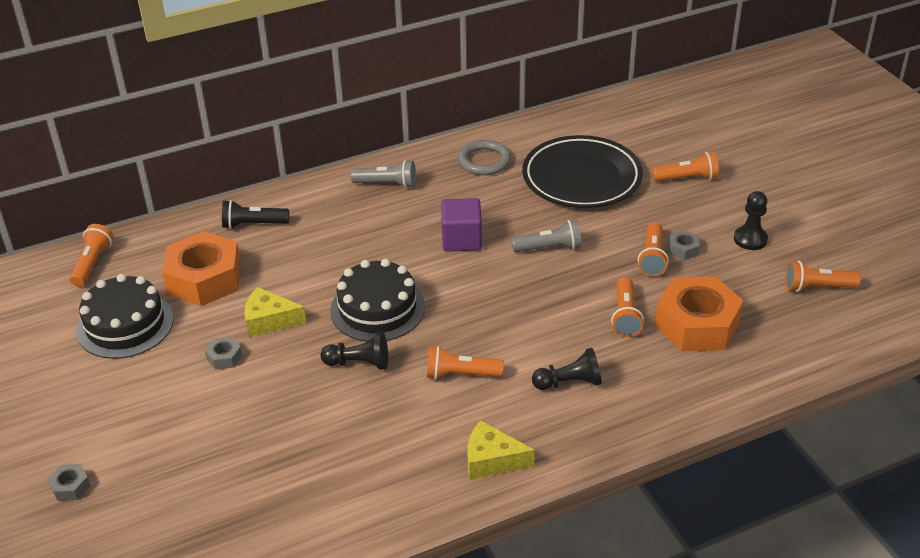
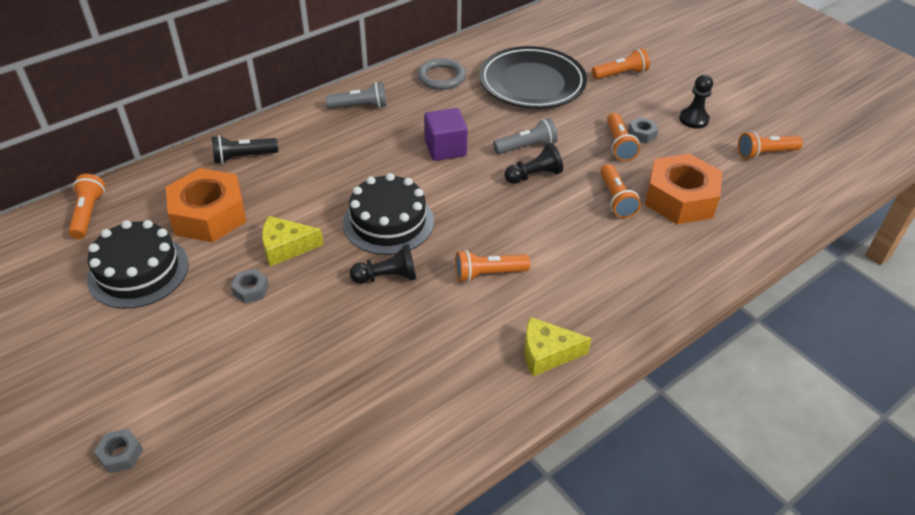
camera: 15 degrees left, 5 degrees up
(569, 382) = (590, 267): black pawn -> black pawn (534, 175)

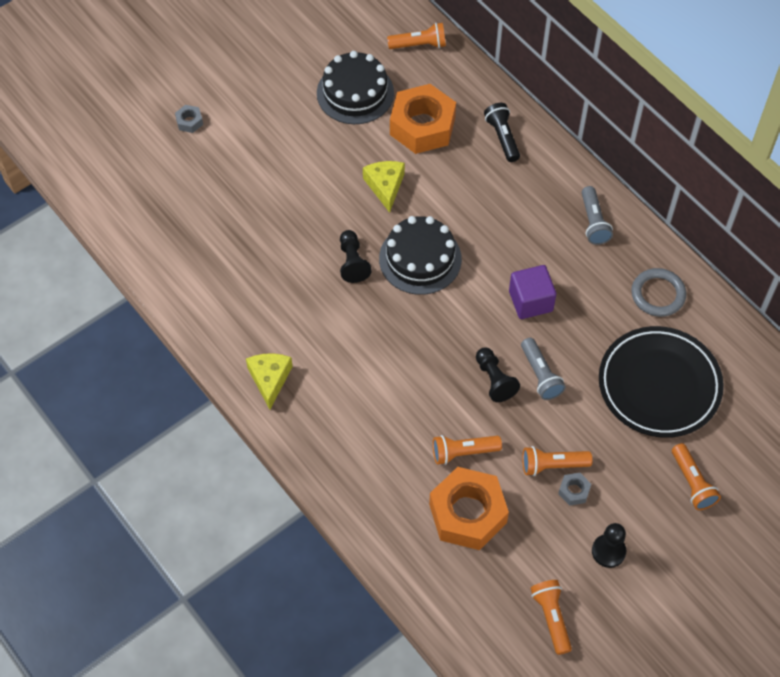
camera: 90 degrees right, 15 degrees up
(251, 290) = (336, 169): grey nut -> none
(488, 274) = (357, 338): orange flashlight -> none

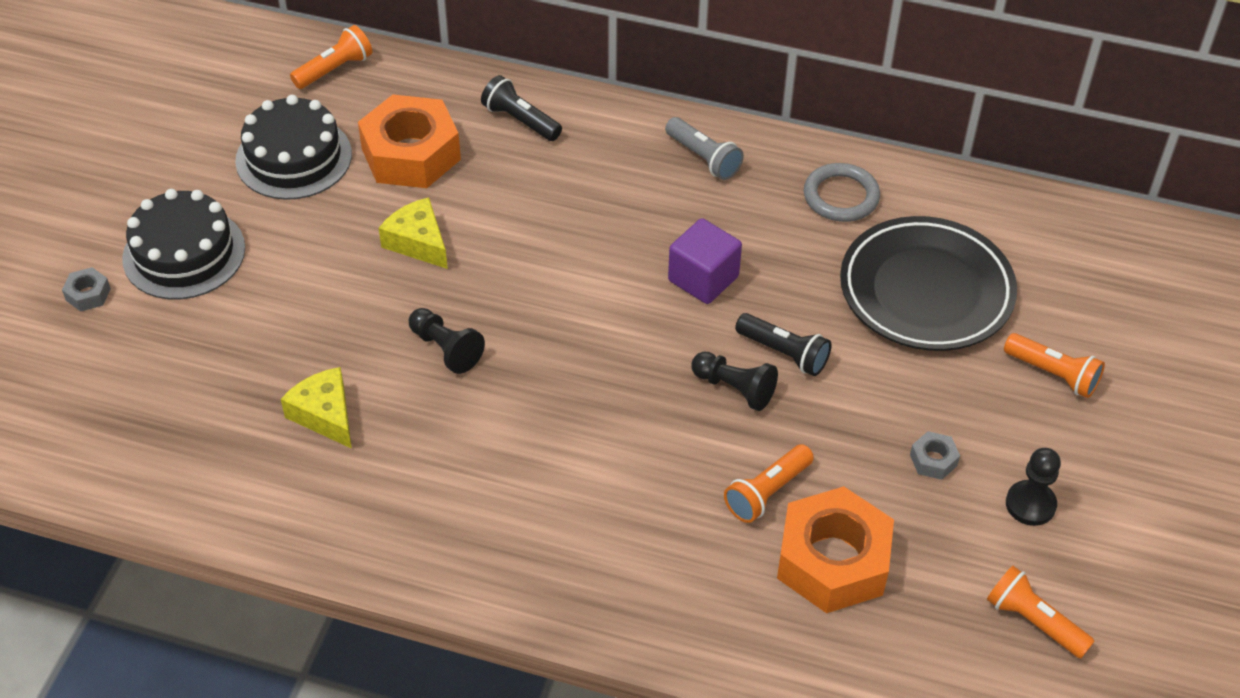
camera: 35 degrees left, 10 degrees down
(269, 379) = (447, 547): yellow cheese -> yellow cheese (325, 415)
(420, 259) = (529, 301): black cake -> black cake (184, 253)
(540, 375) = (784, 353): grey flashlight -> black flashlight
(552, 465) = (884, 445): orange flashlight -> none

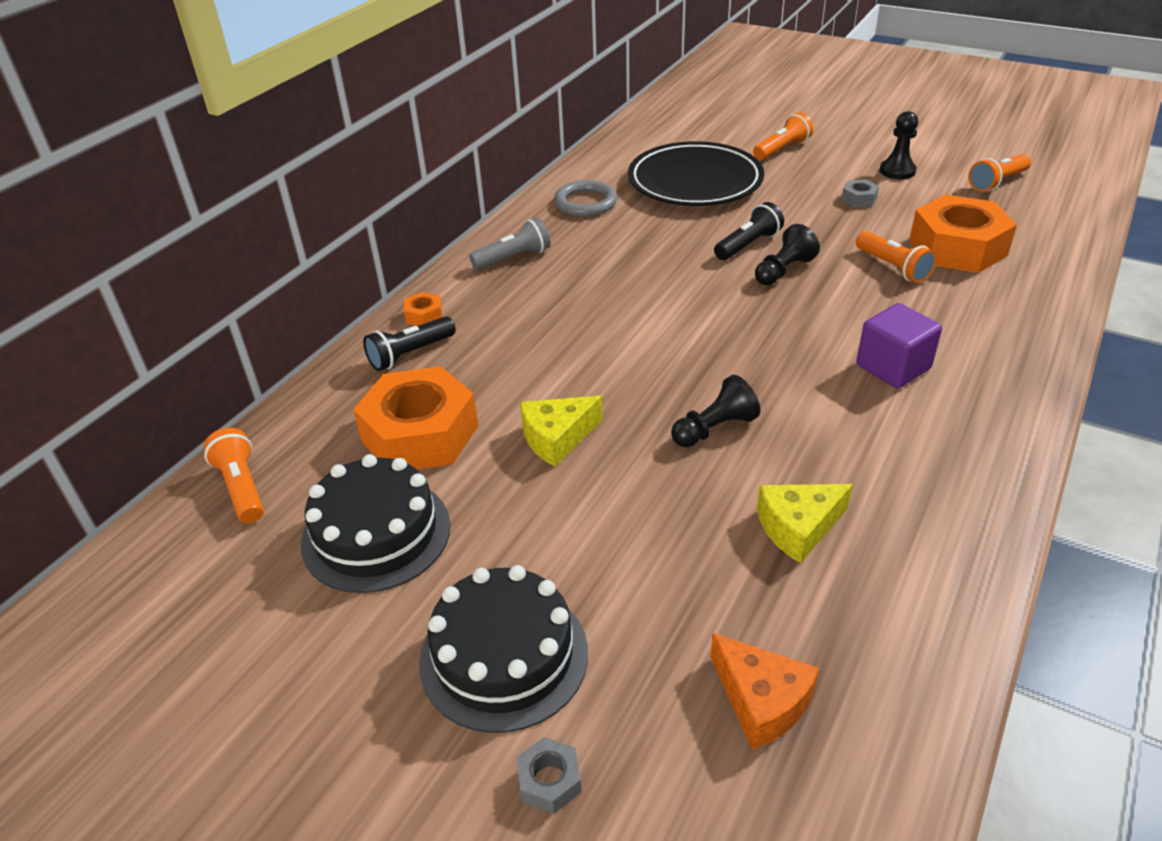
camera: 75 degrees left, 10 degrees down
(152, 399) = (761, 701): none -> orange cheese
(583, 115) = (424, 315): none -> orange nut
(703, 278) = (657, 272): purple cube -> purple cube (893, 367)

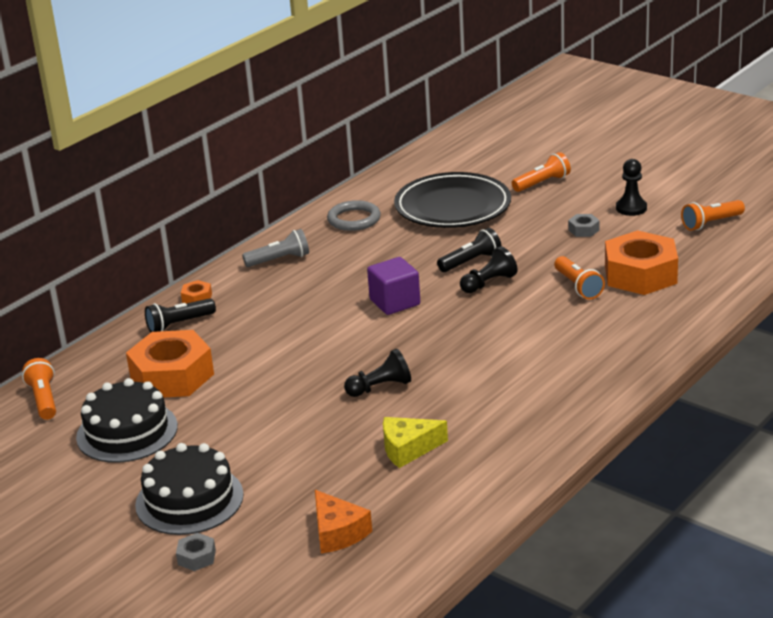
camera: 10 degrees right, 10 degrees down
(557, 438) = (267, 385): yellow cheese -> none
(893, 367) = (533, 357): purple cube -> purple cube (395, 302)

